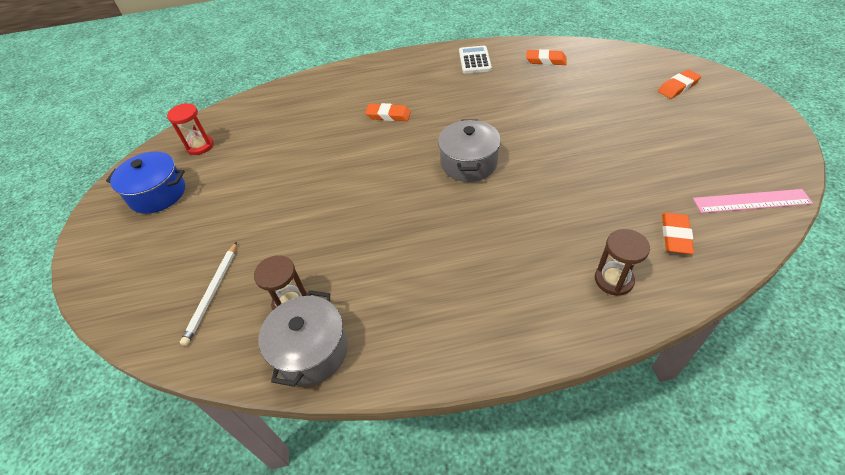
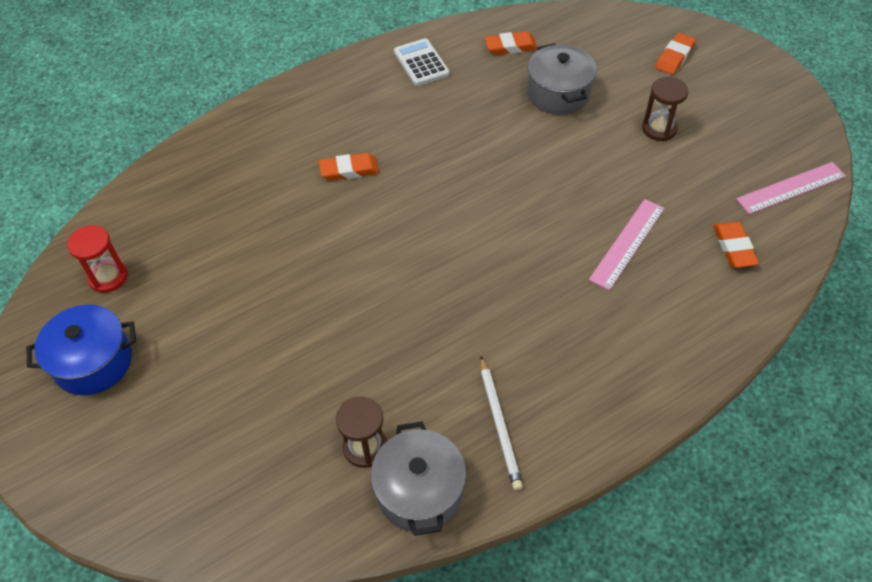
camera: 25 degrees left, 5 degrees up
(212, 293) = (261, 466): white pencil -> white pencil (499, 424)
(469, 163) = (483, 214): grey pot -> grey pot (558, 94)
(577, 210) = (627, 243): none -> pink ruler
(613, 280) = (693, 314): brown hourglass -> brown hourglass (659, 129)

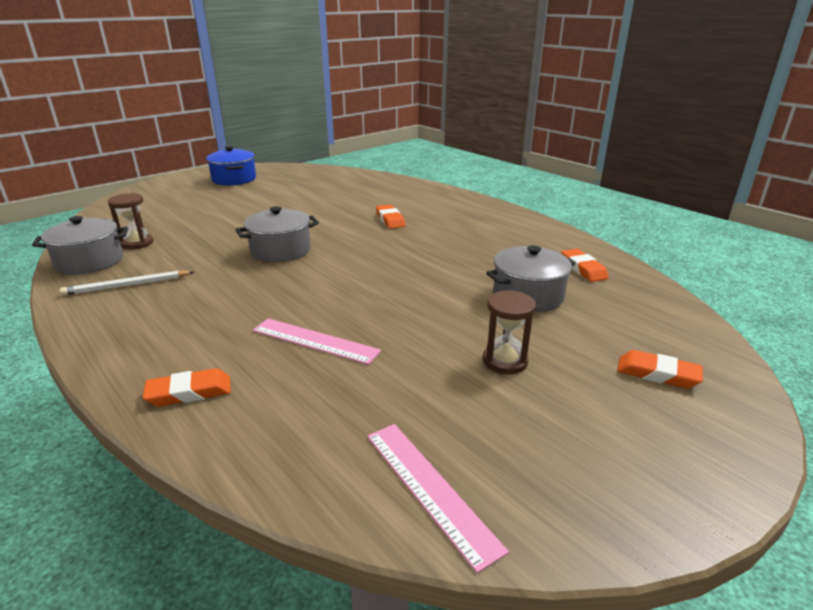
camera: 80 degrees right, 25 degrees down
(108, 277) = (293, 175): red hourglass -> none
(421, 63) = (528, 234): white calculator -> none
(423, 278) = (281, 250): none -> grey pot
(734, 247) = (306, 421): orange eraser -> orange eraser (189, 392)

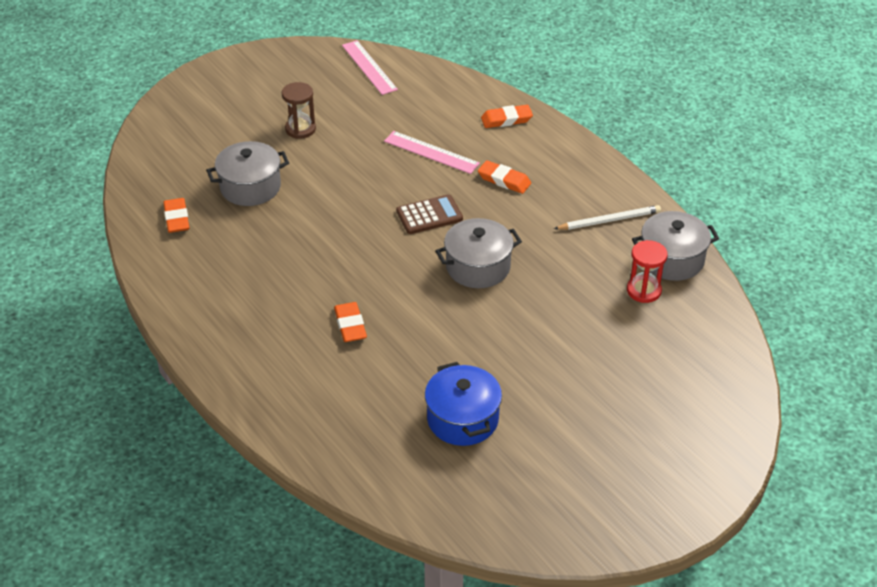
camera: 175 degrees left, 15 degrees up
(137, 243) = (644, 290): brown hourglass -> red hourglass
(234, 179) = (598, 481): blue pot -> blue pot (462, 419)
(323, 281) = (429, 215): none -> brown calculator
(657, 374) = (206, 115): orange eraser -> orange eraser (504, 180)

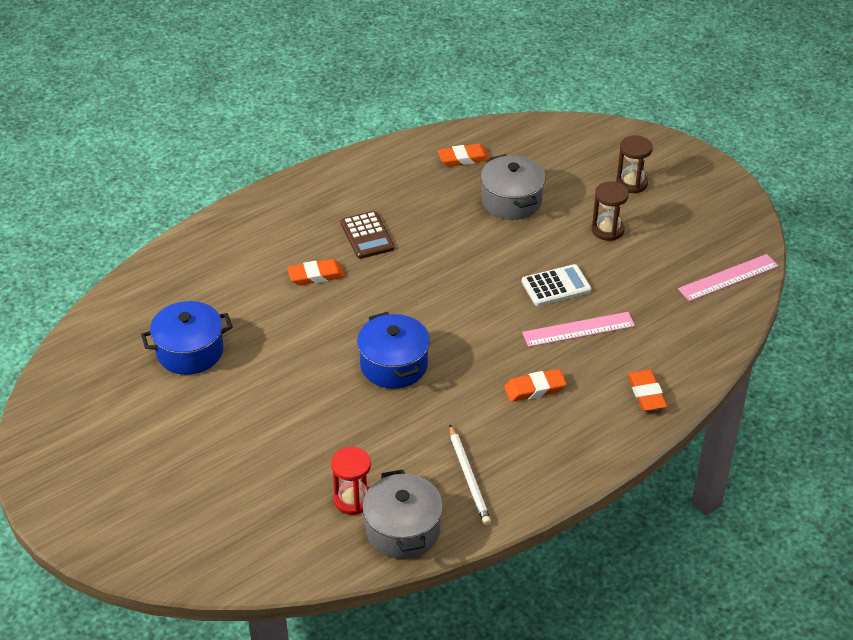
camera: 90 degrees right, 0 degrees up
(235, 111) = (631, 183): none -> brown hourglass
(375, 163) = (556, 286): none -> white calculator
(429, 215) = (473, 328): brown calculator -> brown calculator (367, 236)
(431, 152) = (578, 329): pink ruler -> pink ruler turned 45 degrees clockwise
(478, 267) = (394, 365): grey pot -> blue pot
(504, 180) = (534, 388): orange eraser -> orange eraser turned 45 degrees clockwise

